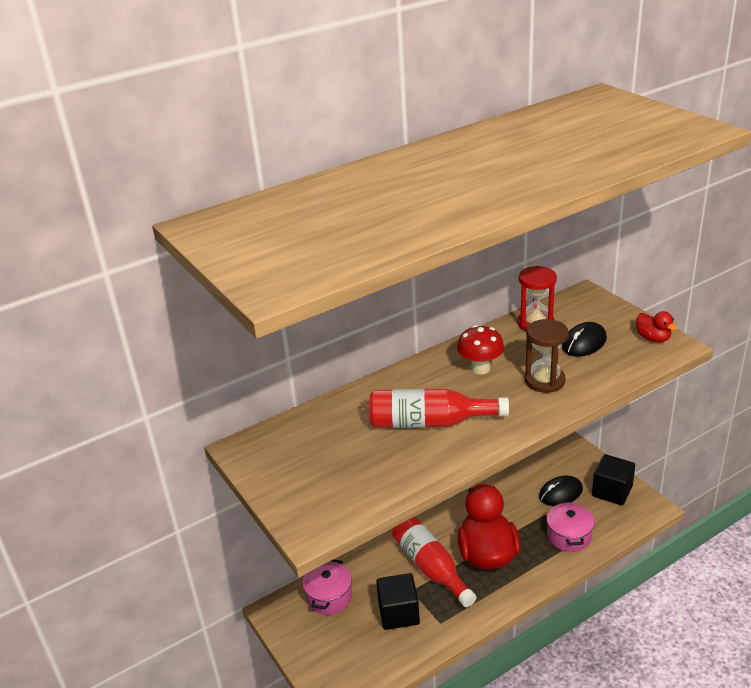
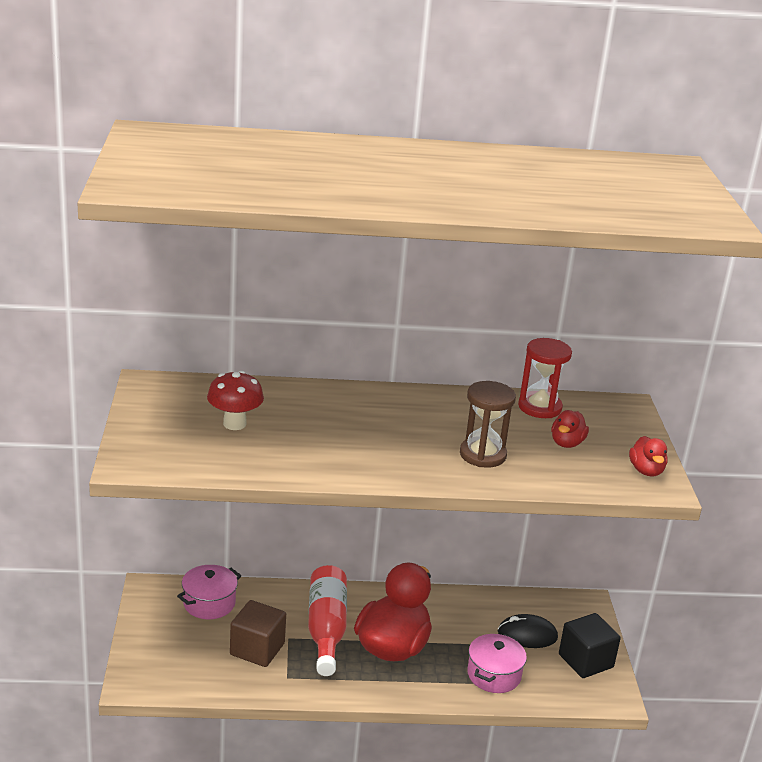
camera: 25 degrees right, 5 degrees down
(399, 613) = (257, 649): black cube -> brown cube
(429, 423) = (330, 437): red bottle -> none
(480, 368) = (434, 418): red mushroom -> red mushroom (234, 424)
(584, 343) = (567, 443): black mouse -> red duck

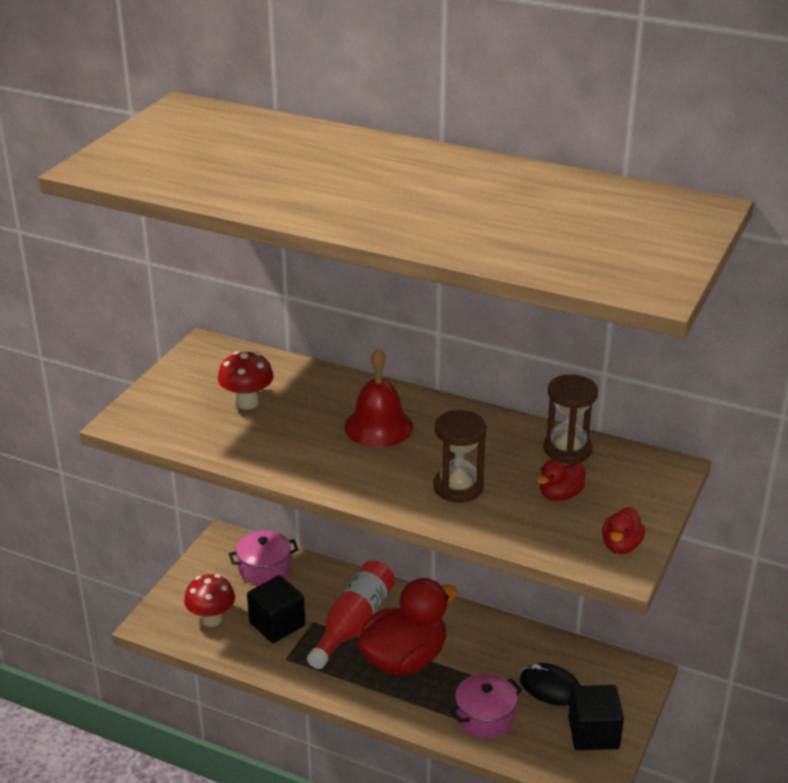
camera: 30 degrees right, 5 degrees up
(191, 662) = (211, 619): none -> red mushroom
(257, 649) = (277, 624): brown cube -> black cube
(371, 420) = (378, 426): none -> red bell
(539, 407) = (567, 449): red hourglass -> brown hourglass

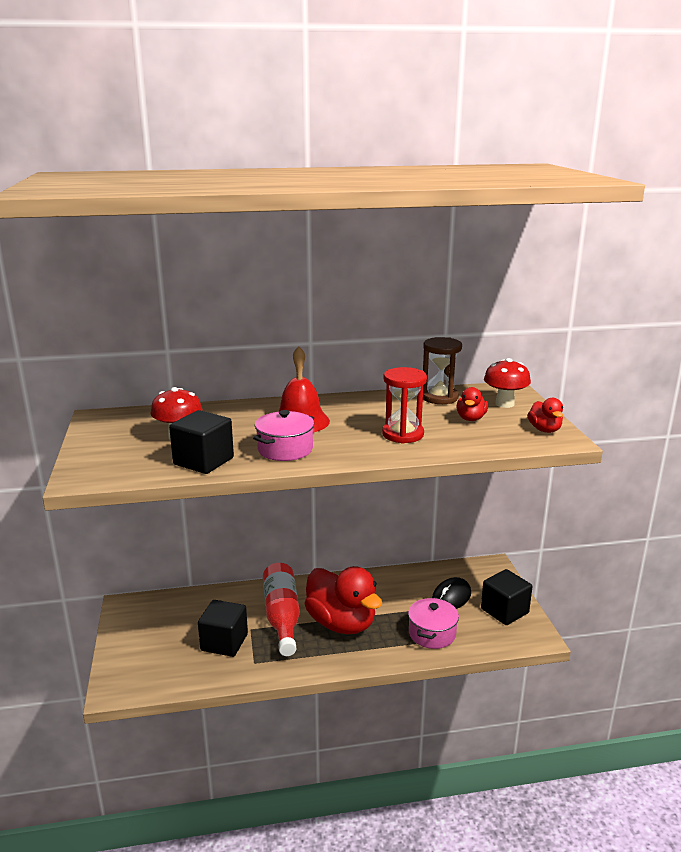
camera: 35 degrees left, 10 degrees down
(211, 619) = (166, 662): red mushroom -> red mushroom (504, 404)
(237, 444) = (203, 461): none -> black cube
(264, 568) = (178, 610): pink pot -> pink pot (285, 449)
(404, 659) = (341, 623): red duck -> red duck turned 120 degrees clockwise
(458, 487) = (403, 434): brown hourglass -> red hourglass
(550, 687) = (451, 597): black mouse -> black mouse turned 45 degrees counterclockwise

